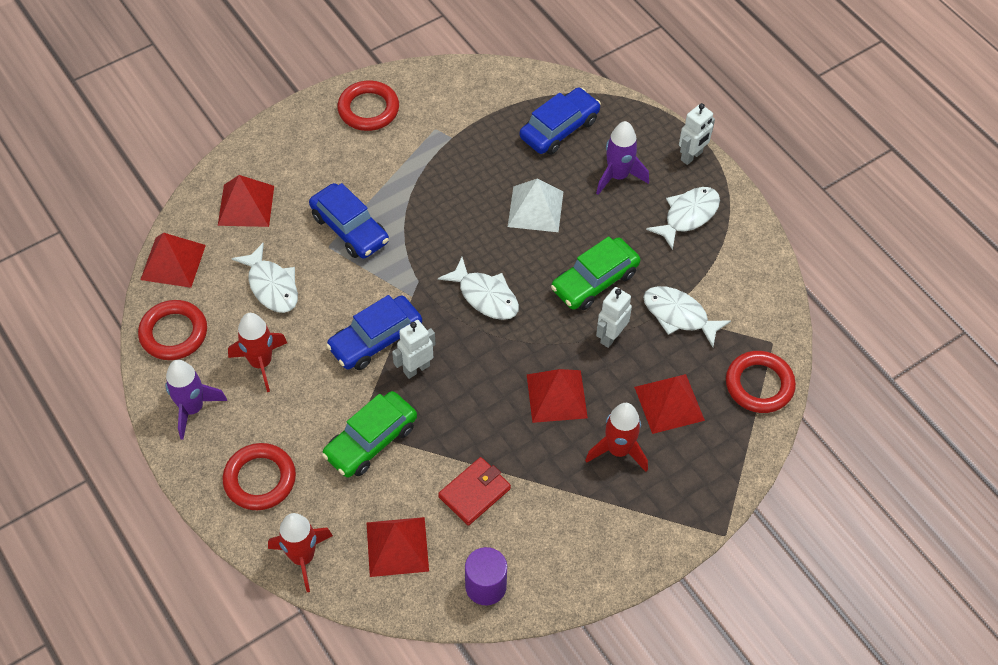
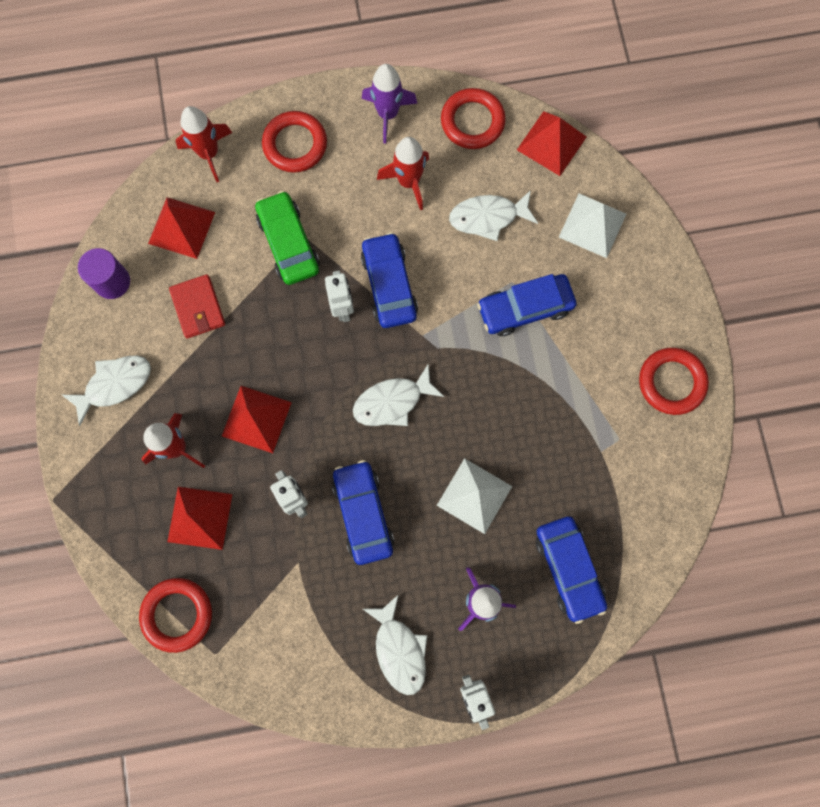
camera: 115 degrees right, 20 degrees up
(246, 205) = (592, 225): red pyramid -> white pyramid
(594, 281) = (363, 513): green car -> blue car
(679, 315) = (287, 577): white fish -> white fish (114, 385)

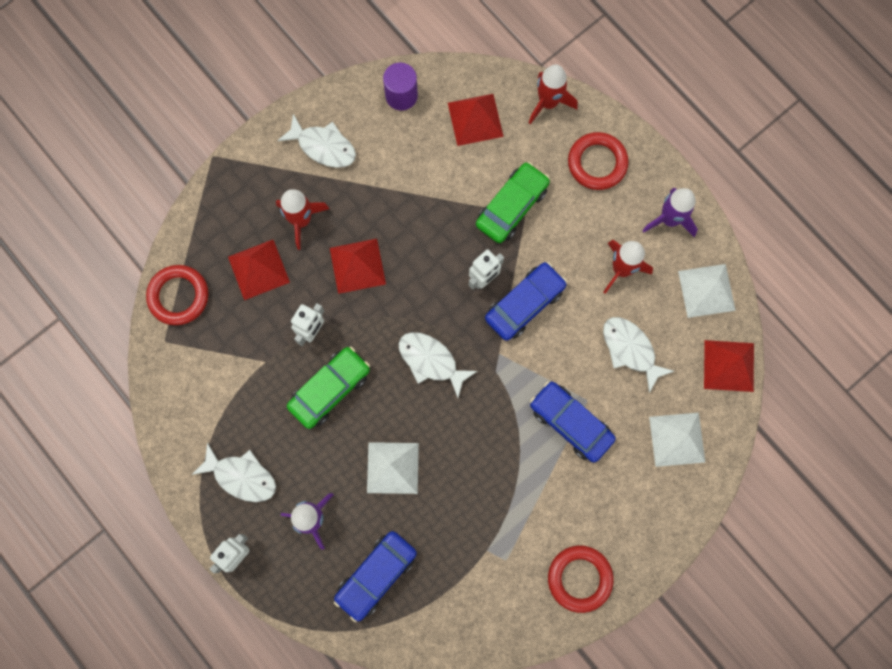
camera: 60 degrees right, 0 degrees up
(198, 307) = (419, 170): red wallet -> none
(363, 513) = (330, 389): blue car -> green car
(399, 649) = (241, 476): white fish -> white fish turned 105 degrees counterclockwise
(472, 121) = (706, 290): red ring -> white pyramid

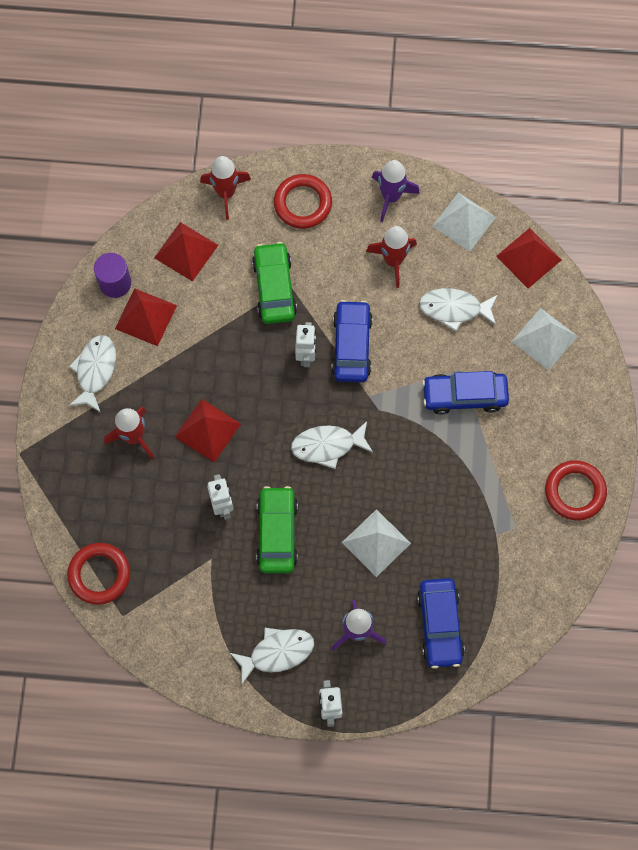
camera: 45 degrees left, 5 degrees down
(259, 269) = (138, 500): red pyramid -> red pyramid (146, 317)
(323, 146) = (95, 371): white fish -> white fish turned 60 degrees counterclockwise

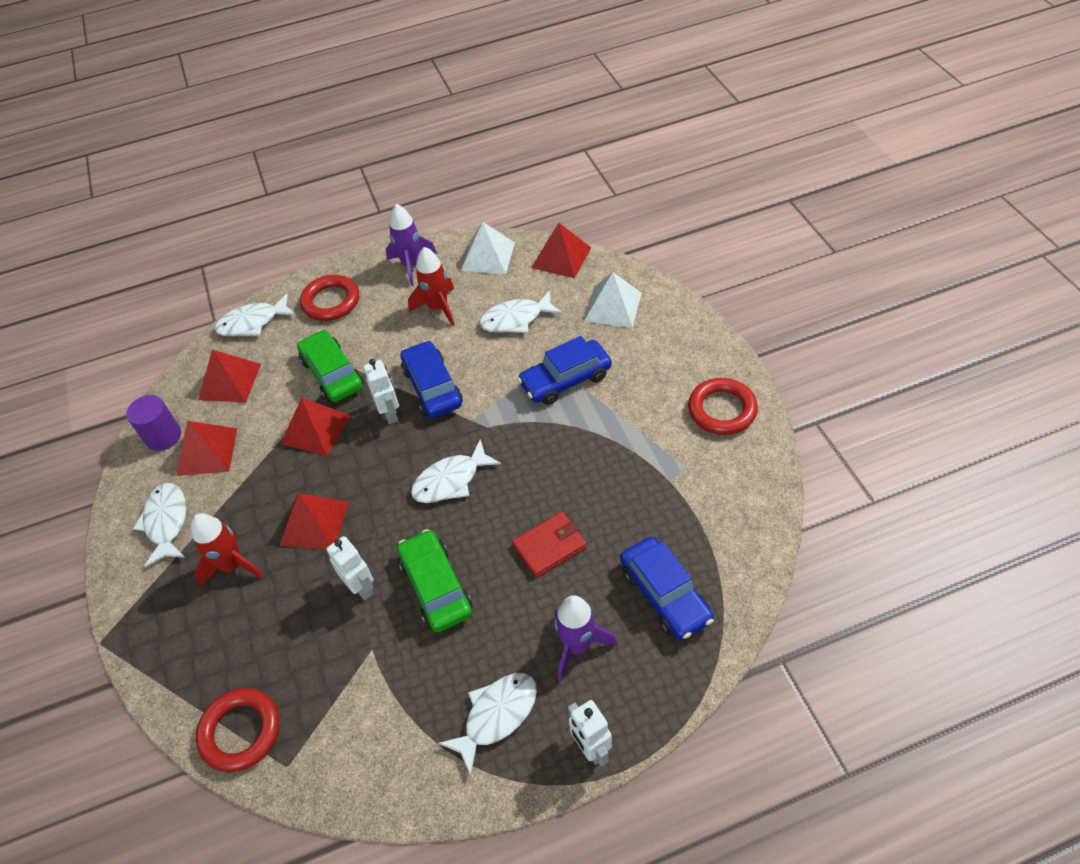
camera: 20 degrees left, 20 degrees down
(226, 193) = (252, 322): red rocket -> white fish
(240, 340) = (316, 429): none -> red pyramid
(376, 543) = (549, 546): white pyramid -> red wallet

